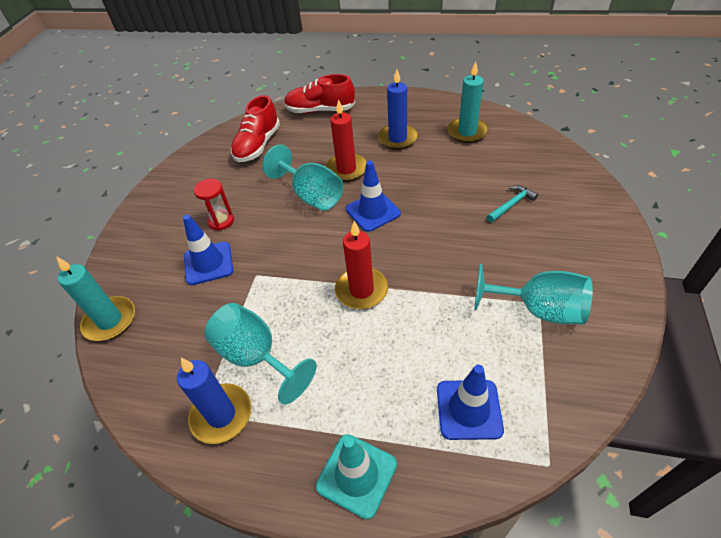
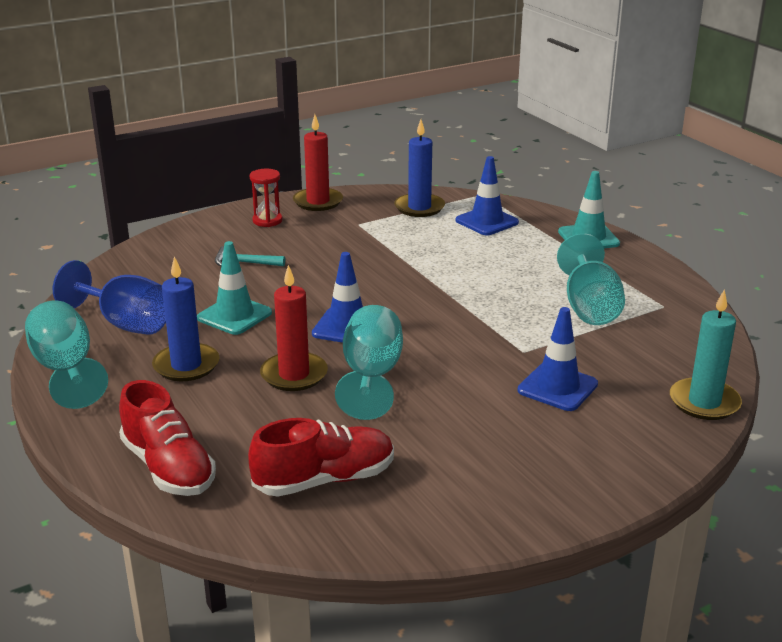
camera: 135 degrees left, 20 degrees down
(221, 221) = (497, 417): red hourglass -> red hourglass (267, 221)
(221, 415) = (649, 297): blue candle -> blue candle (419, 208)
(361, 290) = (454, 292): red candle -> red candle (318, 202)
(436, 173) = (234, 315): none -> turquoise traffic cone
(467, 132) = (125, 323): turquoise candle -> blue goblet
(538, 310) = (365, 222): turquoise goblet -> turquoise goblet (66, 370)

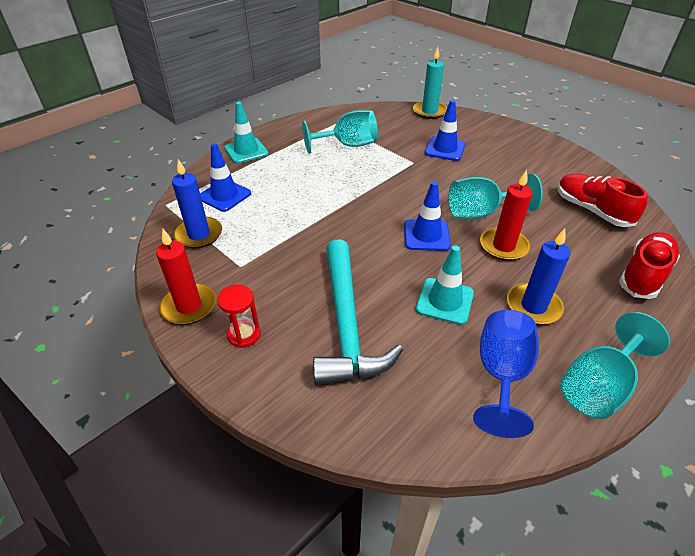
camera: 105 degrees left, 15 degrees up
(244, 262) = (346, 324): turquoise hammer -> turquoise hammer, size x2.47

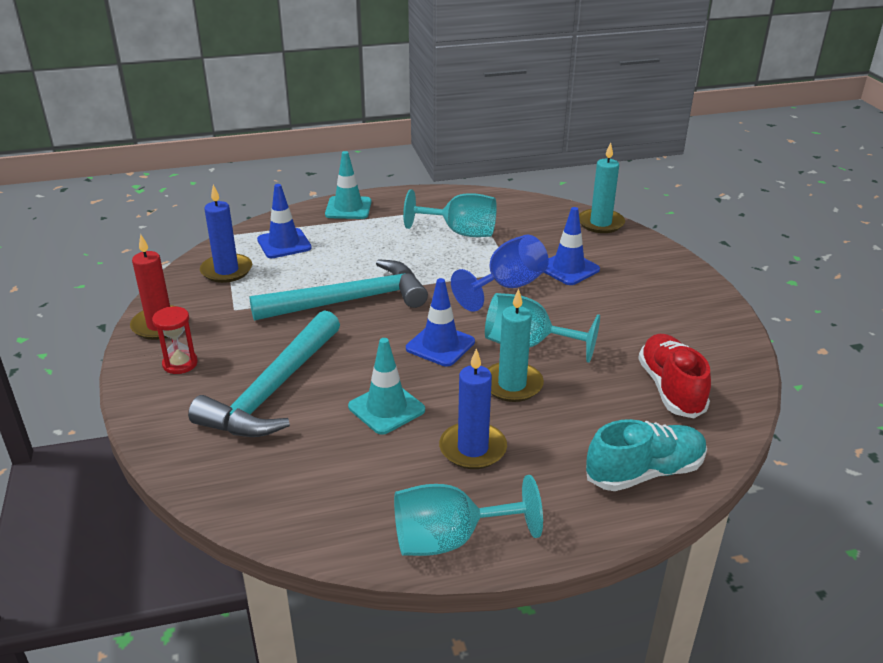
camera: 30 degrees right, 10 degrees down
(326, 225) = (350, 301): none -> turquoise hammer
(501, 374) = (365, 488): blue goblet -> blue goblet (507, 287)
(503, 246) = (512, 385): red candle -> turquoise candle
(643, 275) = (644, 472): red shoe -> turquoise shoe

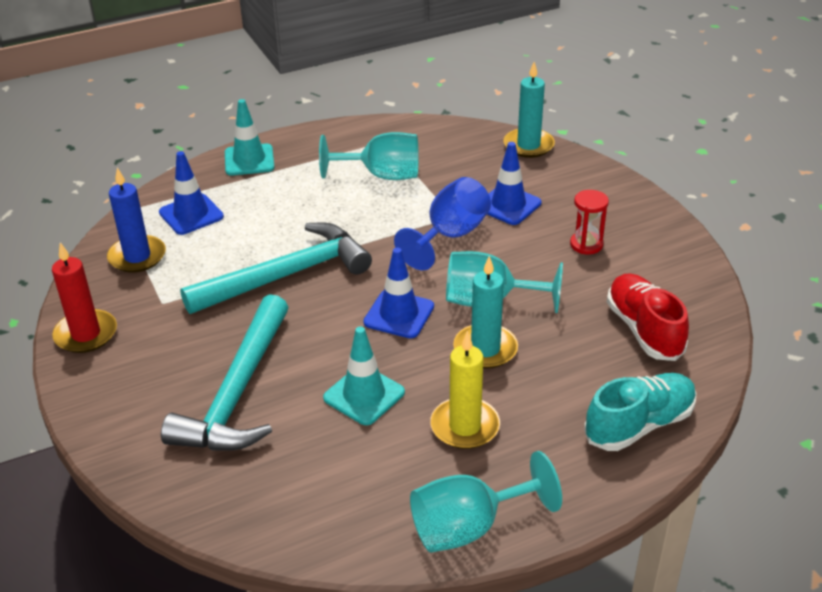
camera: 10 degrees left, 5 degrees up
(180, 364) = (125, 377): red hourglass -> red hourglass (586, 244)
(472, 449) = (465, 426): blue candle -> yellow candle

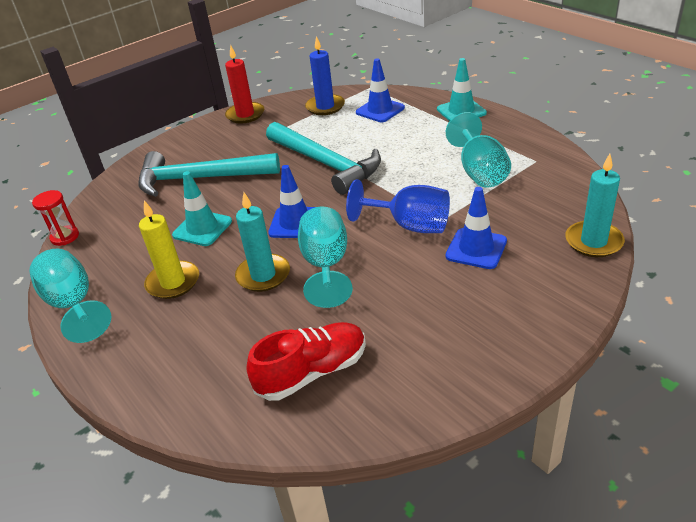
camera: 80 degrees right, 0 degrees up
(586, 244) = (436, 311): red hourglass -> red hourglass (65, 237)
(639, 425) = (179, 385): turquoise shoe -> none

